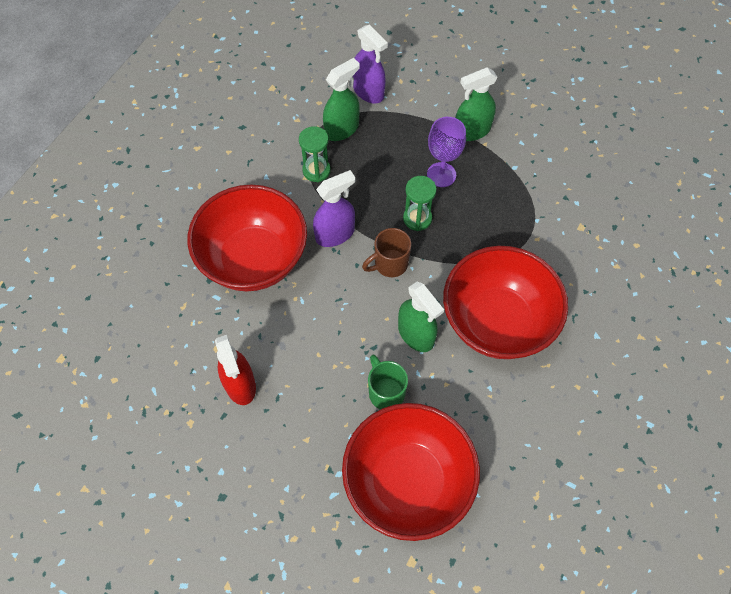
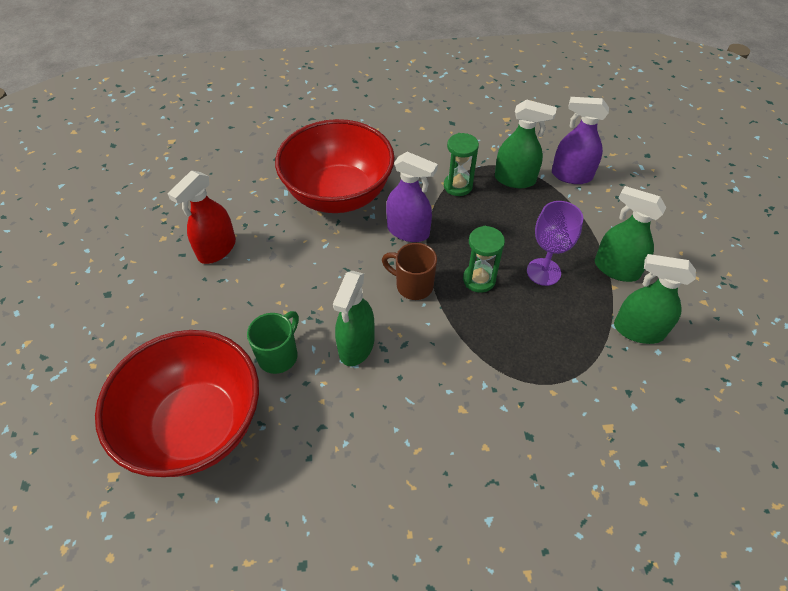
camera: 55 degrees right, 10 degrees down
(368, 92) = (571, 175): purple spray bottle -> purple spray bottle turned 90 degrees clockwise
(497, 321) = (425, 408): red bowl -> none
(527, 157) = (638, 330): none -> green spray bottle

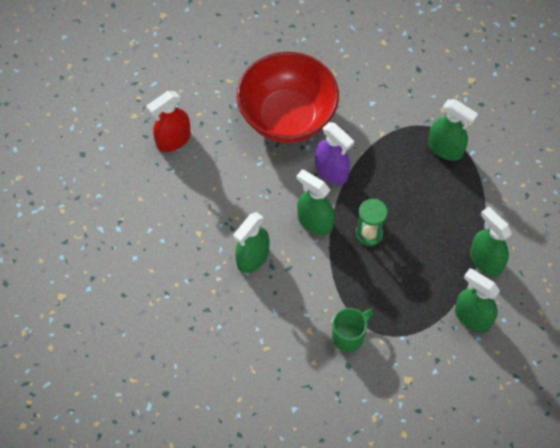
camera: 20 degrees right, 10 degrees up
(196, 425) = (123, 279): red bowl -> none
(279, 355) = (194, 246): green mug -> green mug (349, 336)
(413, 285) = (314, 222): brown mug -> green spray bottle
(458, 186) = (392, 140): green hourglass -> none
(543, 272) = (424, 244): purple goblet -> none
(571, 175) = (498, 160): purple spray bottle -> none

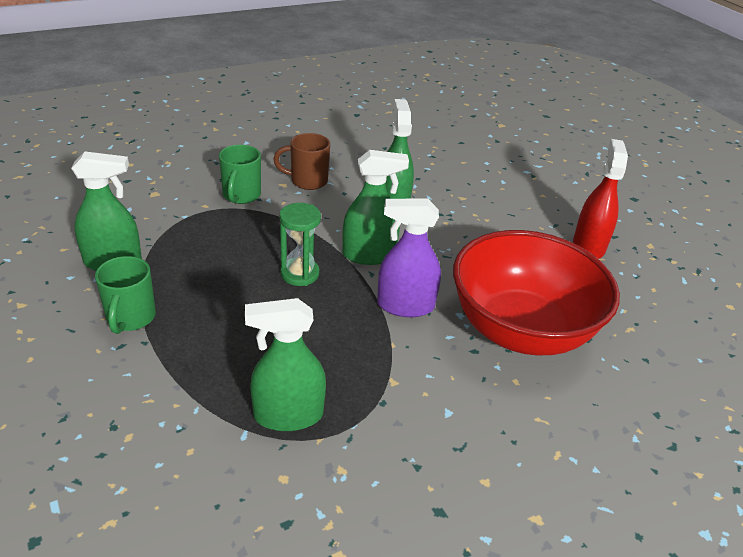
camera: 135 degrees right, 25 degrees down
(289, 323) = (307, 181): none -> brown mug
(485, 260) = (130, 318): green spray bottle -> green mug

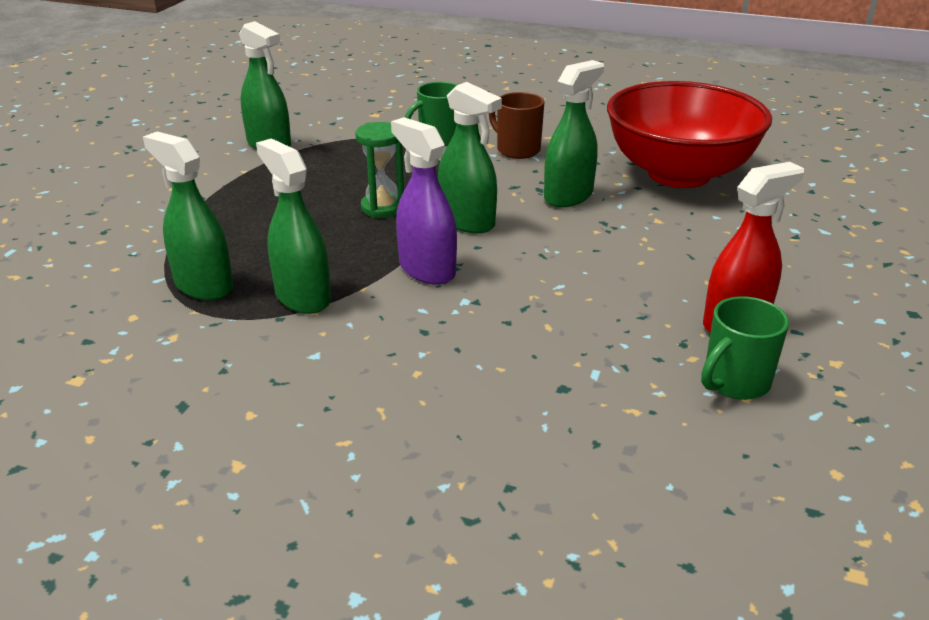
camera: 50 degrees right, 5 degrees down
(130, 318) = (219, 180): green mug -> green mug (734, 383)
(369, 376) = (302, 297): none -> green spray bottle
(521, 330) = (501, 343): red bowl -> red bowl (678, 174)

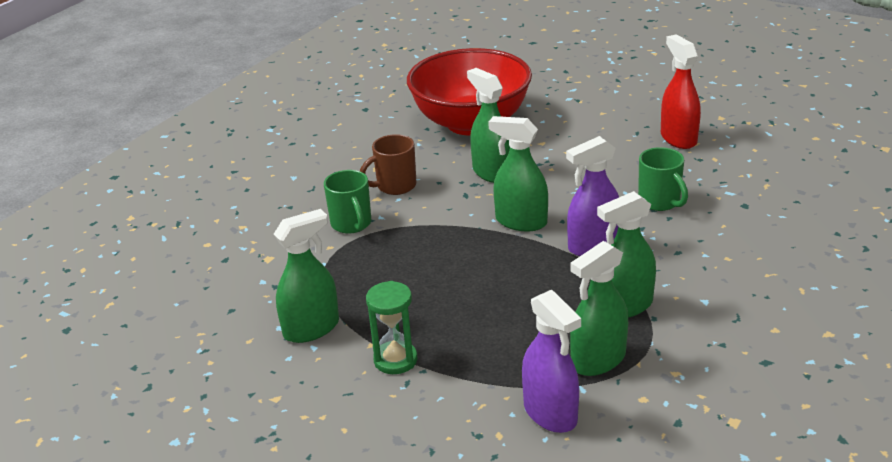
camera: 75 degrees left, 0 degrees up
(123, 264) = (550, 413): none -> purple spray bottle
(382, 208) = (483, 262): green hourglass -> green hourglass (395, 360)
(467, 222) = (521, 222): green spray bottle -> green spray bottle turned 120 degrees counterclockwise
(734, 383) = (740, 150): green mug -> green mug (660, 202)

